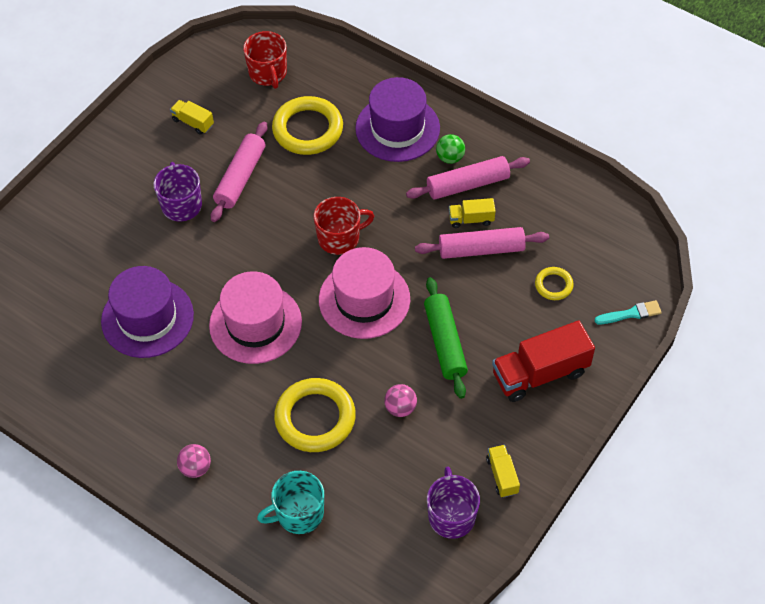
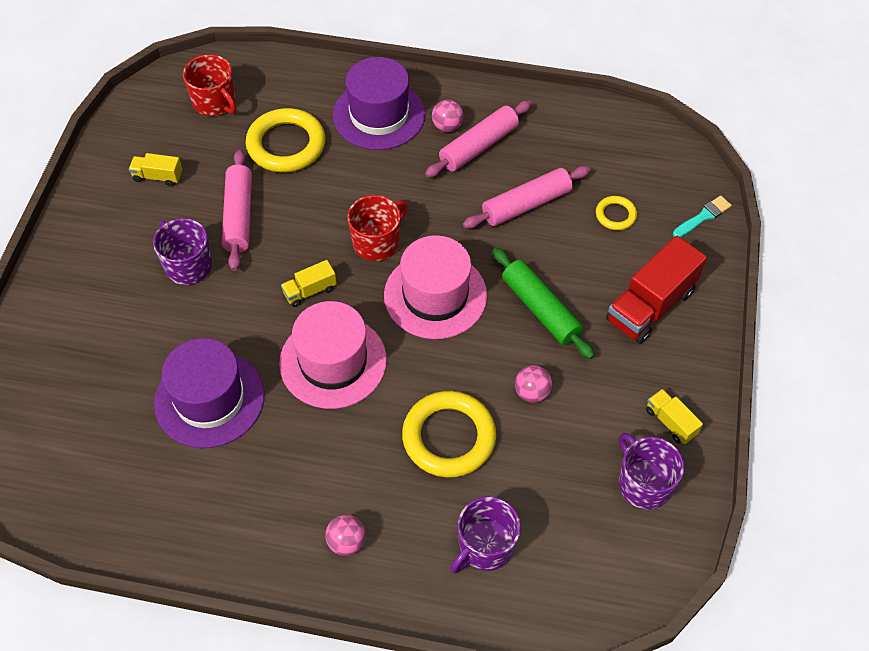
camera: 25 degrees left, 0 degrees up
(298, 513) = (485, 546): turquoise mug -> purple mug
(450, 158) = (447, 126): green ball -> pink ball
(471, 219) = (500, 179): yellow truck -> yellow truck (310, 291)

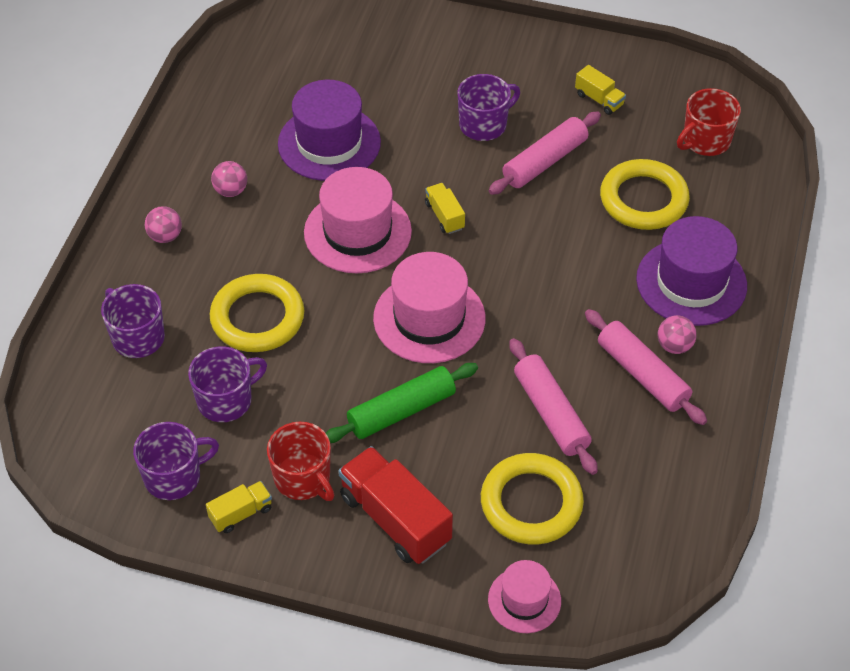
camera: 95 degrees right, 5 degrees down
(158, 177) = (599, 99): yellow truck -> yellow truck turned 120 degrees clockwise
(239, 216) = (544, 162): pink rolling pin -> pink rolling pin turned 45 degrees counterclockwise
(377, 242) = (504, 272): red mug -> red mug (303, 479)
(531, 392) = (297, 391): pink ball -> pink ball (231, 191)
(551, 451) = (226, 400): none -> purple mug
(615, 215) = (531, 503): yellow ring -> yellow ring, size x1.99
(703, 217) = (524, 600): turquoise brush -> pink hat

